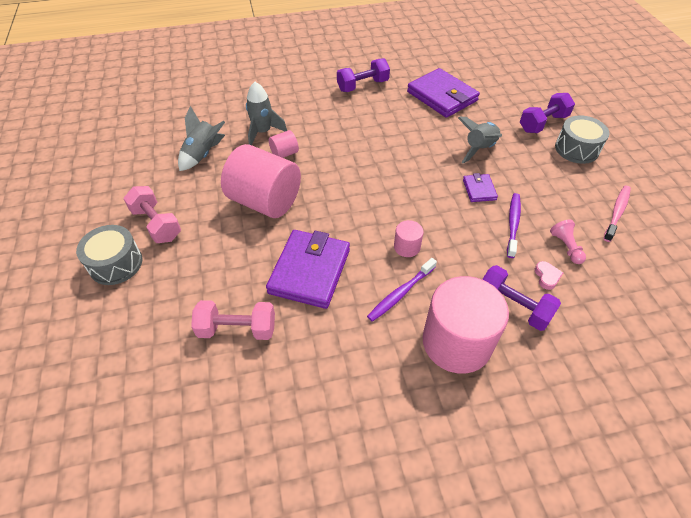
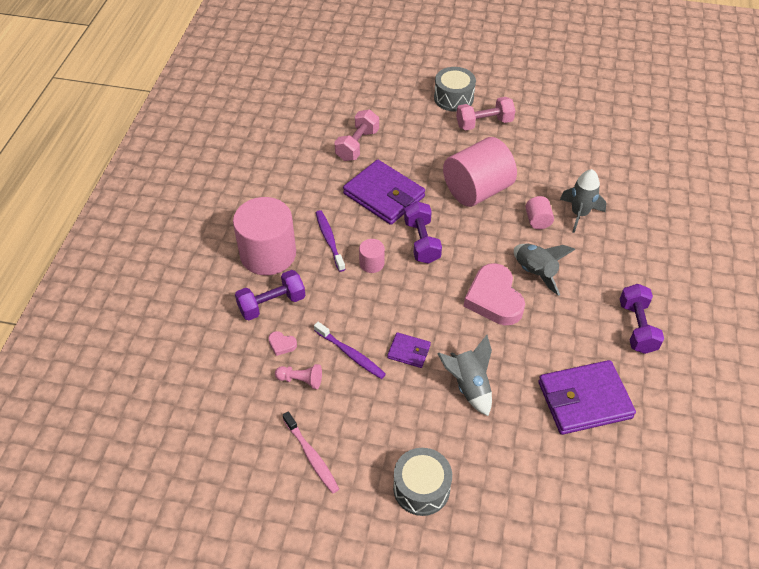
camera: 115 degrees right, 0 degrees up
(203, 155) = (562, 165): grey rocket -> grey rocket (535, 273)
(389, 157) = (494, 299): none -> pink heart
(543, 123) = (484, 483): purple dumbbell -> purple dumbbell (422, 241)

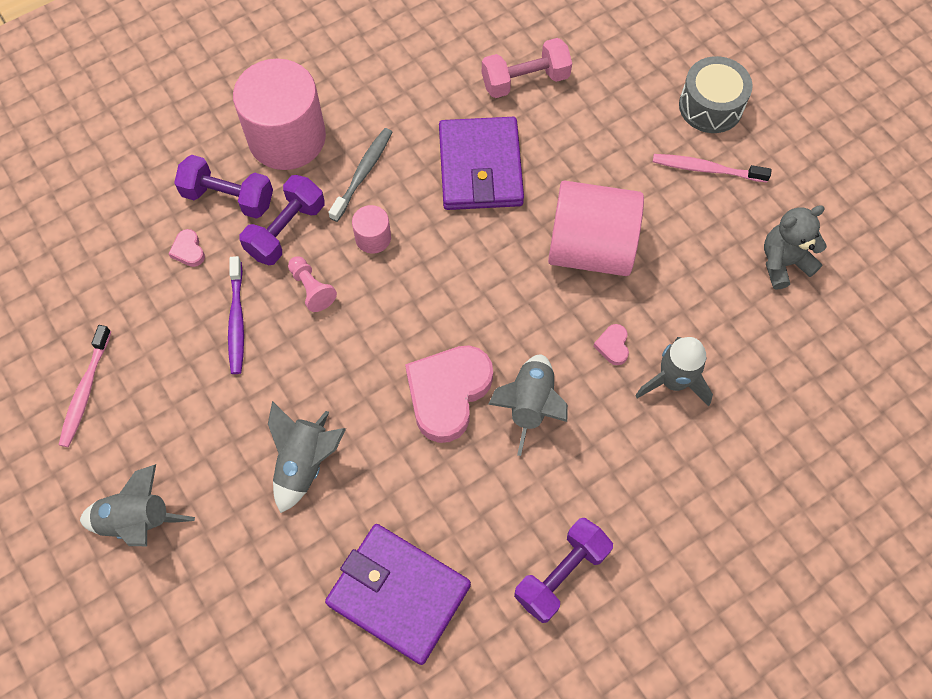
camera: 45 degrees right, 15 degrees up
(301, 380) = (163, 304): pink pawn -> pink pawn (312, 288)
(329, 240) = (363, 173): purple toothbrush -> grey toothbrush
(409, 351) = (293, 370): purple wallet -> none
(421, 488) = (138, 520): grey drum -> grey rocket
(422, 241) = (454, 258): purple dumbbell -> purple dumbbell (286, 230)
(484, 123) = (706, 169): pink dumbbell -> pink toothbrush
(537, 220) = (613, 346): pink cylinder -> pink heart
(561, 135) = (783, 263): none -> grey teddy bear

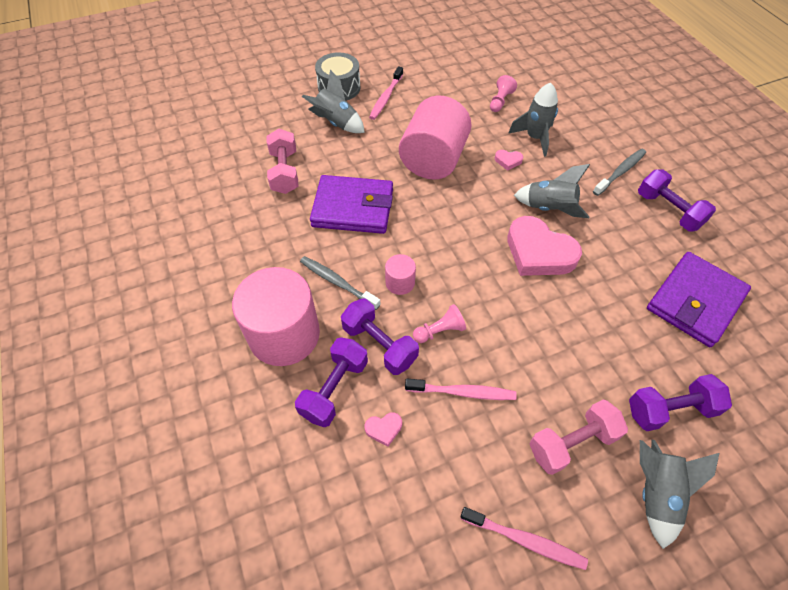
camera: 80 degrees left, 10 degrees down
(187, 435) = (572, 443): none -> pink dumbbell
(236, 546) = (670, 410): none -> purple dumbbell
(237, 320) = (463, 392): purple toothbrush -> pink toothbrush
(305, 463) = (596, 352): grey rocket -> grey rocket (336, 123)
(628, 507) = (620, 172): none -> grey toothbrush
(747, 327) = (500, 101): none -> pink pawn
(783, 263) = (459, 79): grey teddy bear -> none

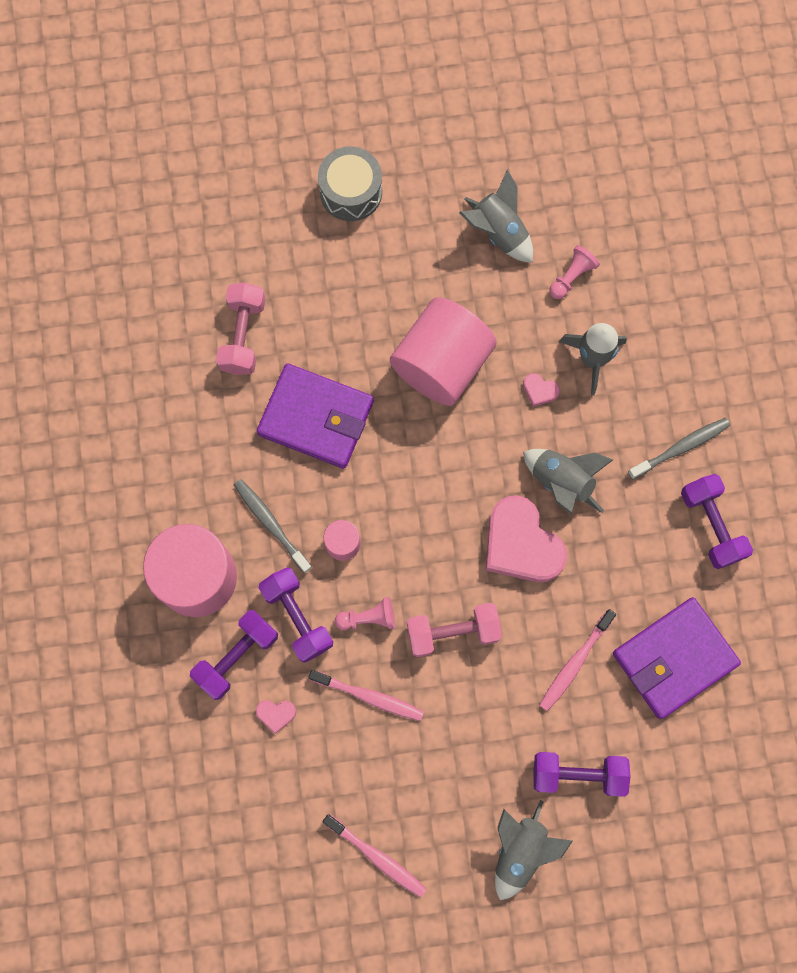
camera: 15 degrees right, 20 degrees up
(336, 123) = (330, 262): grey rocket -> grey rocket (498, 232)
(386, 98) = (411, 229): pink toothbrush -> pink toothbrush (575, 663)
(572, 443) = (460, 780): pink dumbbell -> pink dumbbell (453, 632)

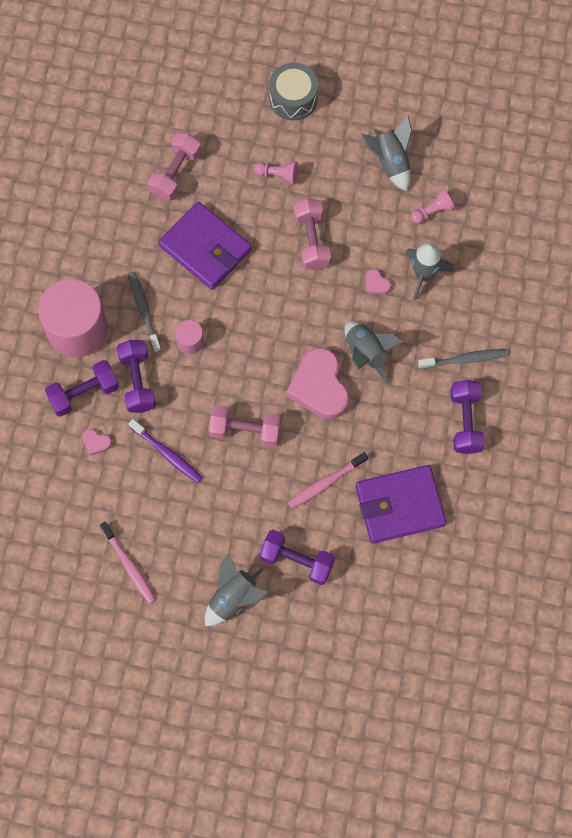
camera: 20 degrees right, 5 degrees down
(368, 618) = (188, 399): pink pawn -> pink pawn (278, 175)
(369, 696) = (167, 454): pink toothbrush -> purple toothbrush
(441, 363) = (311, 241): pink cylinder -> pink dumbbell

